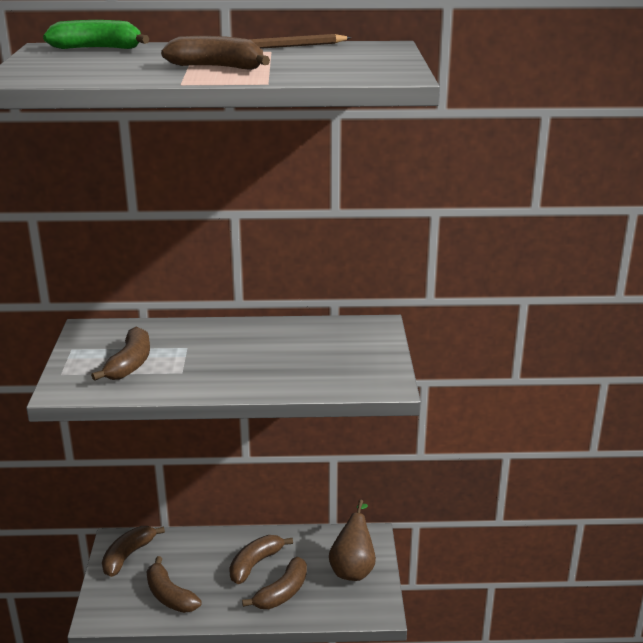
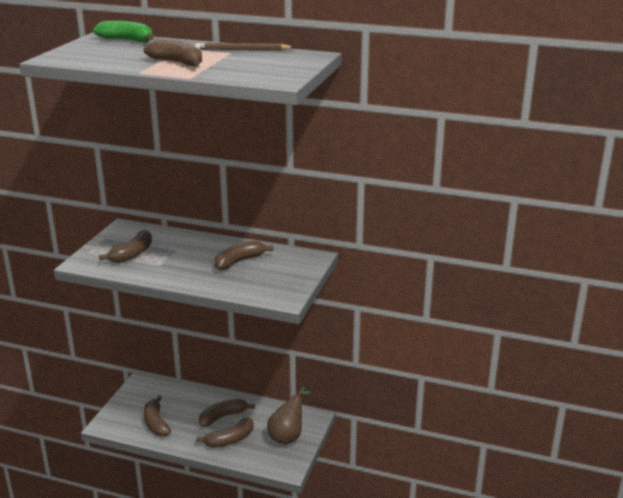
camera: 20 degrees right, 0 degrees up
(128, 556) = (144, 391): brown banana -> brown banana (239, 261)

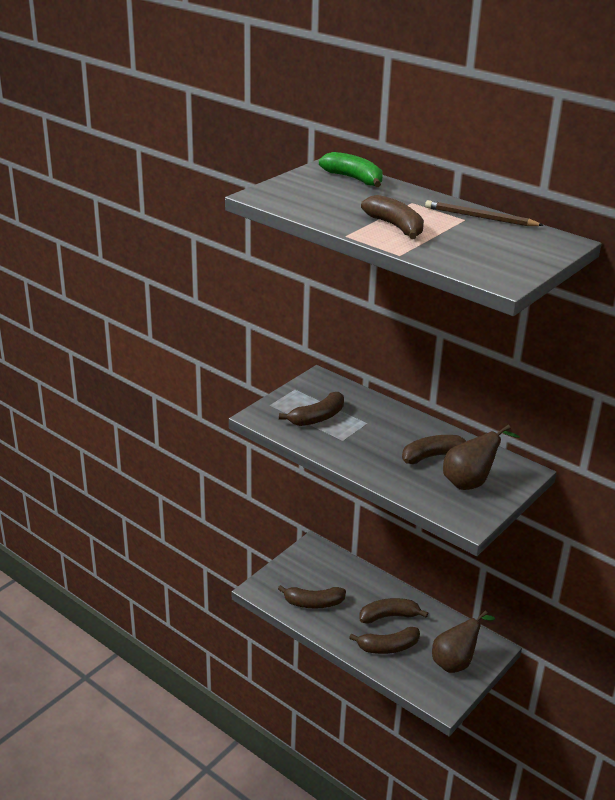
camera: 20 degrees right, 5 degrees up
(156, 423) = (313, 603): brown banana -> brown banana turned 90 degrees counterclockwise
(275, 273) = (470, 482): none -> brown pear

